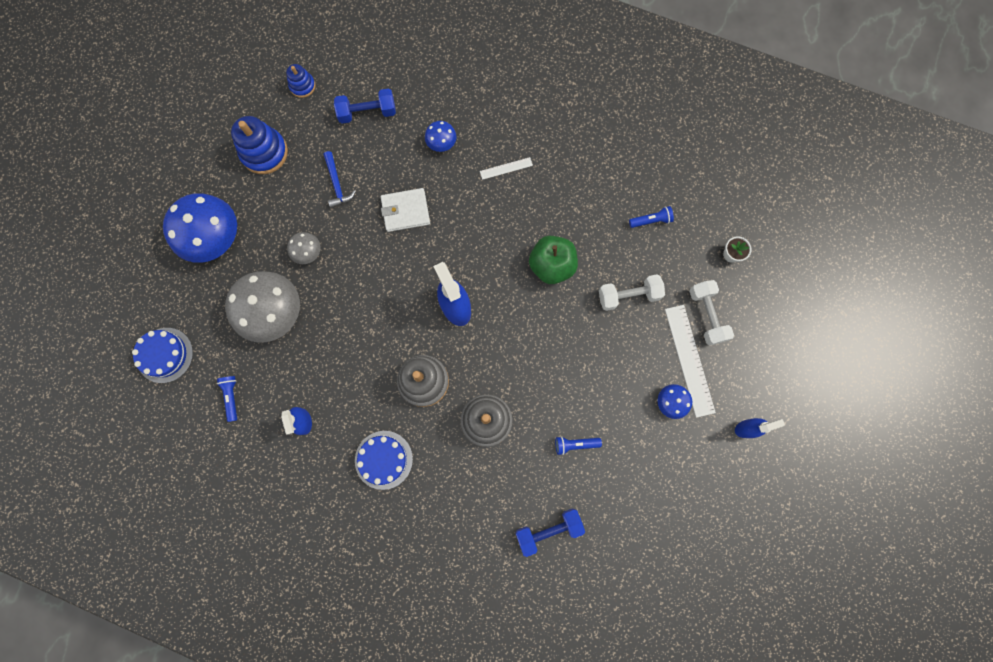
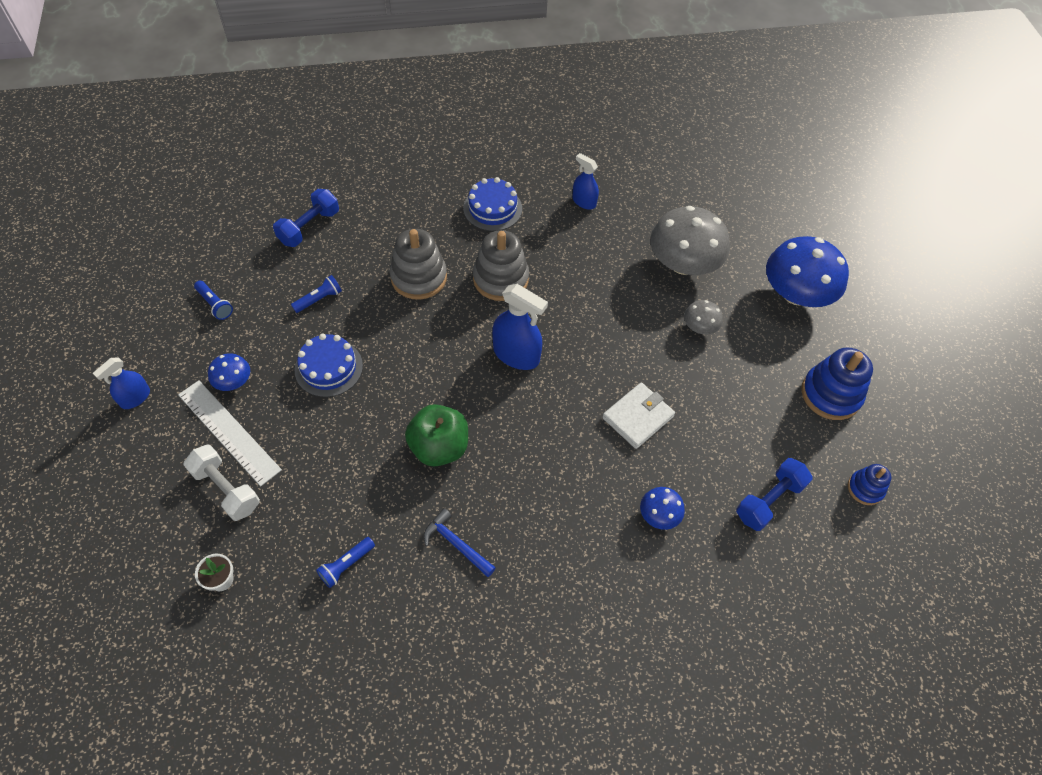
camera: 145 degrees right, 20 degrees down
(165, 355) = (741, 190): blue cake -> blue cake (328, 368)
(232, 397) = (658, 190): blue flashlight -> blue flashlight (215, 304)
(337, 184) = (730, 404): blue hammer -> blue hammer (456, 544)
(506, 168) = (562, 528): white ruler -> none
(628, 296) = (332, 462): white dumbbell -> none

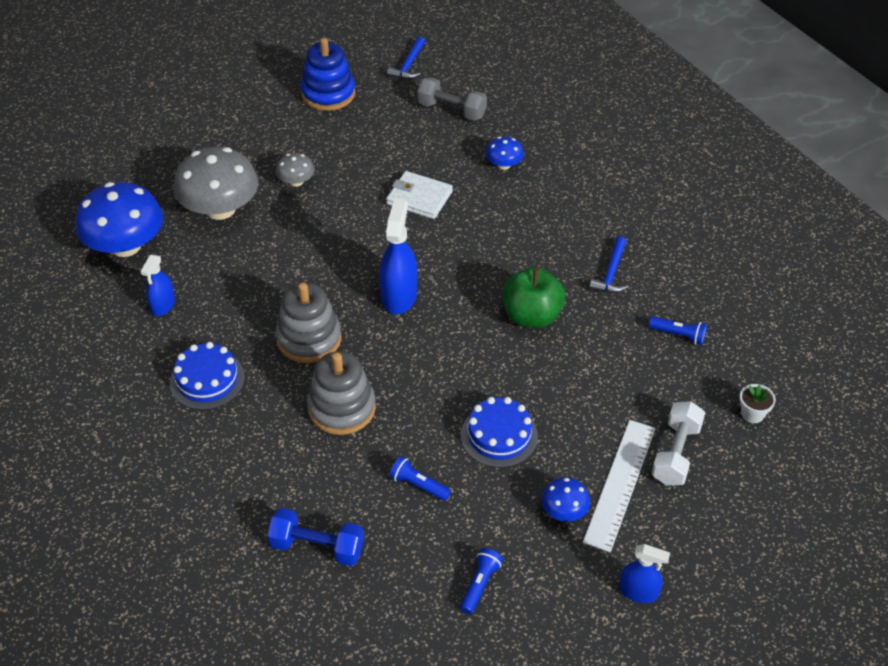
camera: 110 degrees left, 10 degrees down
(769, 500) = (451, 110): blue dumbbell -> grey dumbbell
(796, 293) = (223, 130): blue mushroom -> blue mushroom (126, 245)
(865, 488) = (408, 65): blue stacking toy -> blue hammer

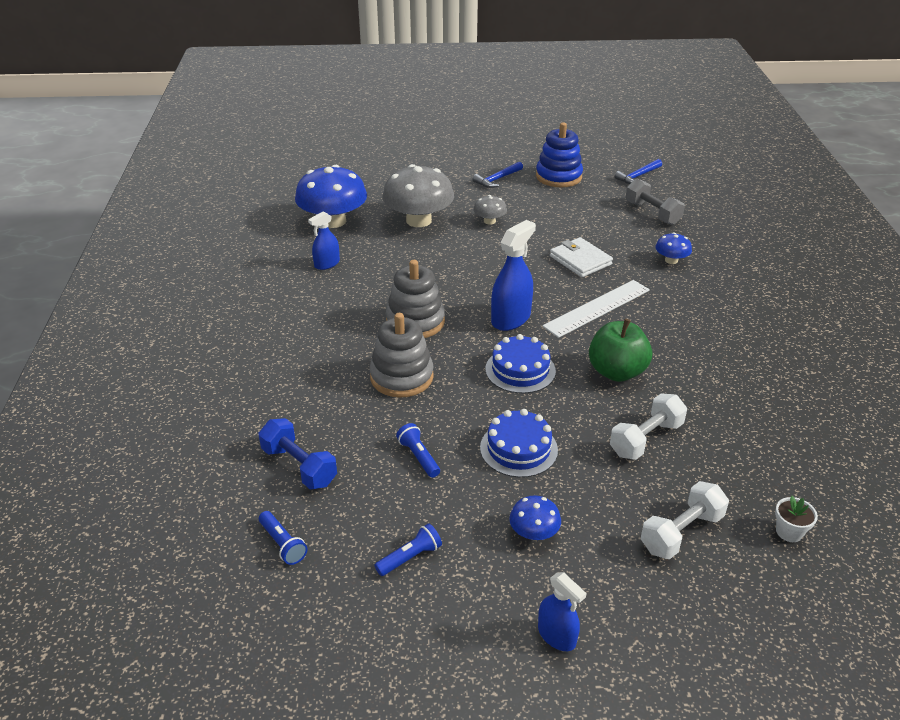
camera: 30 degrees right, 10 degrees down
(207, 380) = (316, 320): blue cake -> blue cake (520, 370)
(597, 376) = (646, 439): none -> white dumbbell
(611, 273) = (716, 366): blue hammer -> blue hammer (497, 179)
(620, 484) = (605, 534): white ruler -> white ruler (597, 308)
(678, 335) = (752, 437): blue flashlight -> blue flashlight (282, 544)

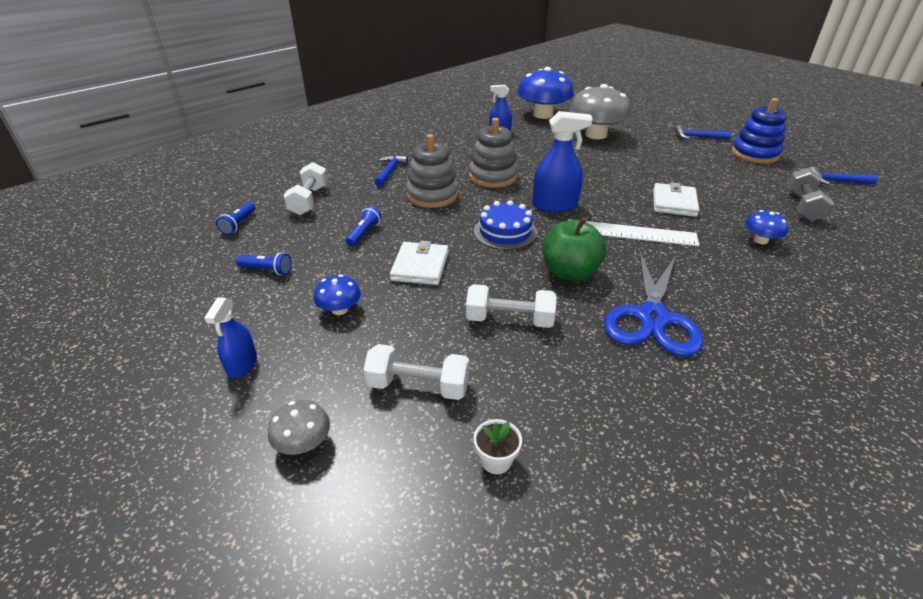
camera: 50 degrees right, 0 degrees up
(299, 466) = (309, 200): blue dumbbell -> white dumbbell
(312, 379) = (389, 171): none -> blue hammer
(489, 221) = (645, 154): grey mushroom -> grey mushroom (303, 443)
(518, 449) = (420, 266): blue cake -> white wallet
(709, 369) = (652, 318): none -> blue scissors

